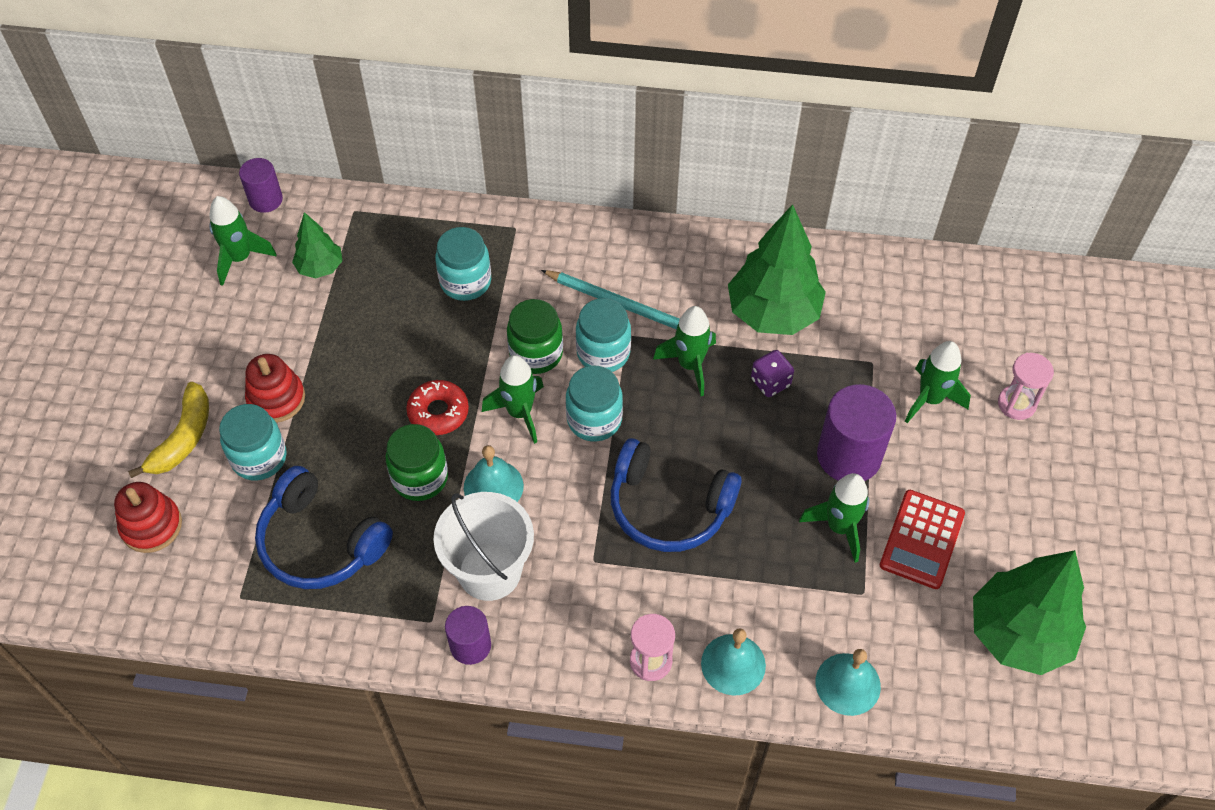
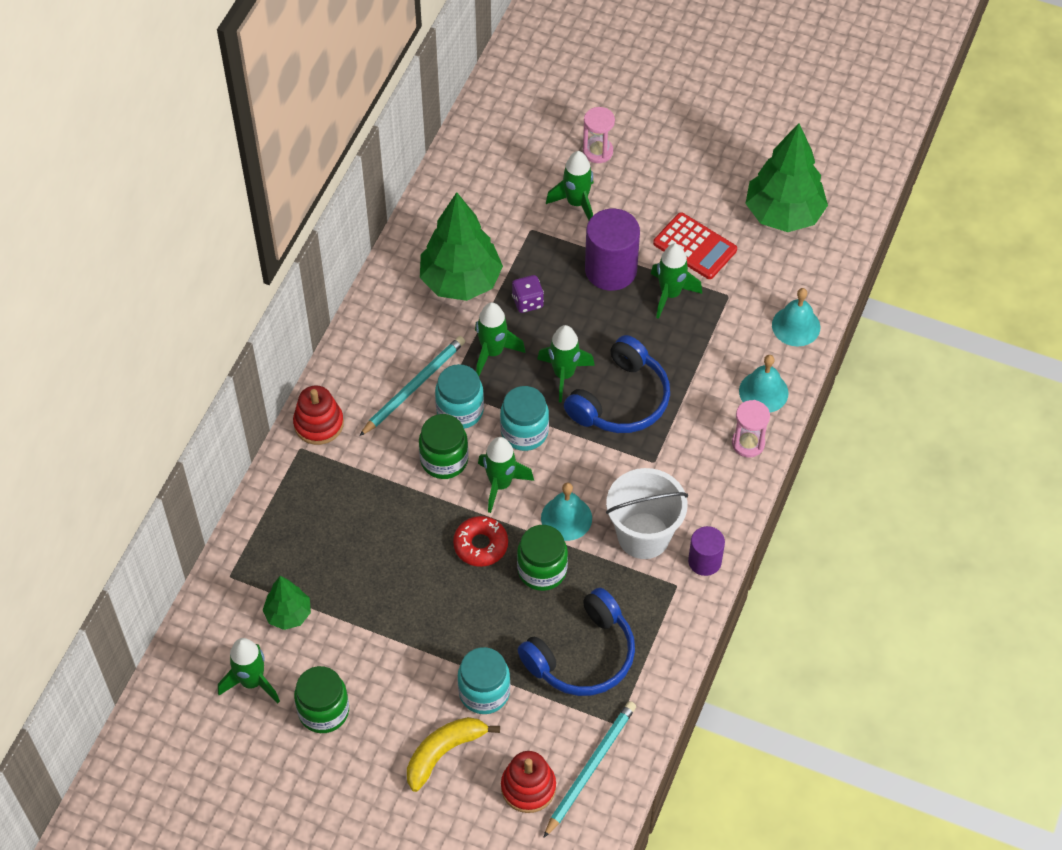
camera: 75 degrees left, 0 degrees up
(181, 582) = (590, 768): none -> turquoise pencil
(183, 438) = (444, 752): yellow banana -> yellow banana turned 75 degrees counterclockwise
(216, 323) = (323, 711): none -> green jar
(265, 200) = (186, 650): purple cylinder -> none
(276, 398) = (425, 671): red stacking toy -> red stacking toy (318, 424)
(465, 282) = (348, 499): turquoise jar -> none
(684, 441) = (564, 375): none -> green rocket

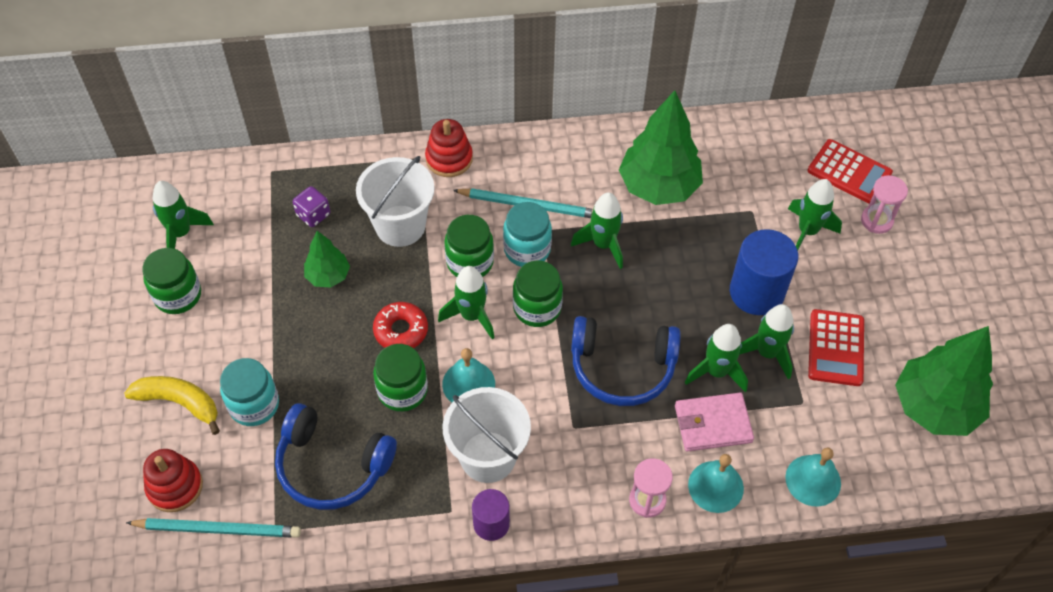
camera: 60 degrees right, 0 degrees up
(288, 614) = (256, 227): green tree -> green tree (328, 276)
(368, 496) = (400, 226): none -> white bucket
(524, 432) = (537, 308): turquoise jar -> green jar
(527, 302) = (674, 245): purple dice -> purple dice (313, 215)
(539, 142) = (849, 172): none -> red calculator
(564, 375) = (617, 309): green rocket -> green rocket (716, 372)
(611, 270) = (756, 292): purple cylinder -> blue cylinder
(709, 365) = (713, 424): none -> pink wallet

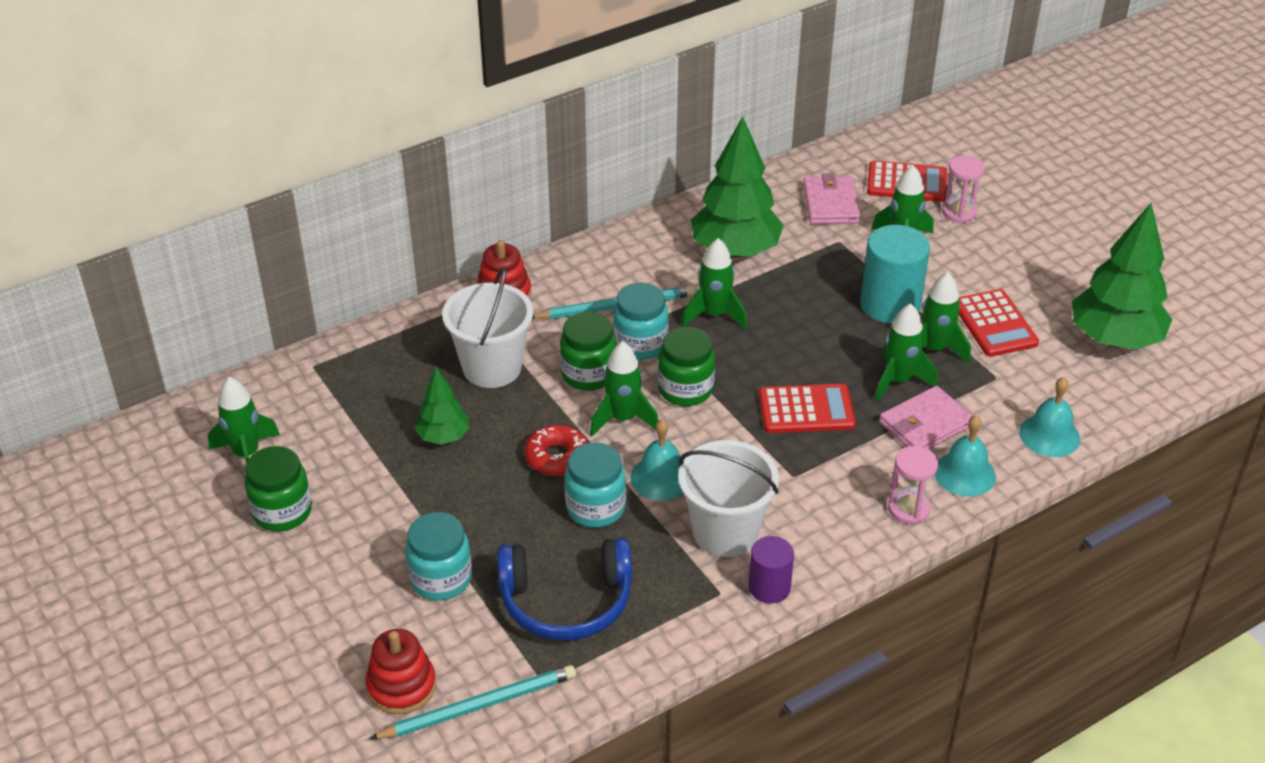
camera: 25 degrees left, 15 degrees down
(179, 402) = (353, 608): yellow banana -> none
(313, 215) = (389, 389): purple dice -> none
(402, 390) = (595, 508): green jar -> turquoise jar
(622, 368) = (806, 410): blue headphones -> red calculator
(756, 292) = (890, 304): blue cylinder -> turquoise cylinder
(768, 169) = (831, 204): none -> pink wallet

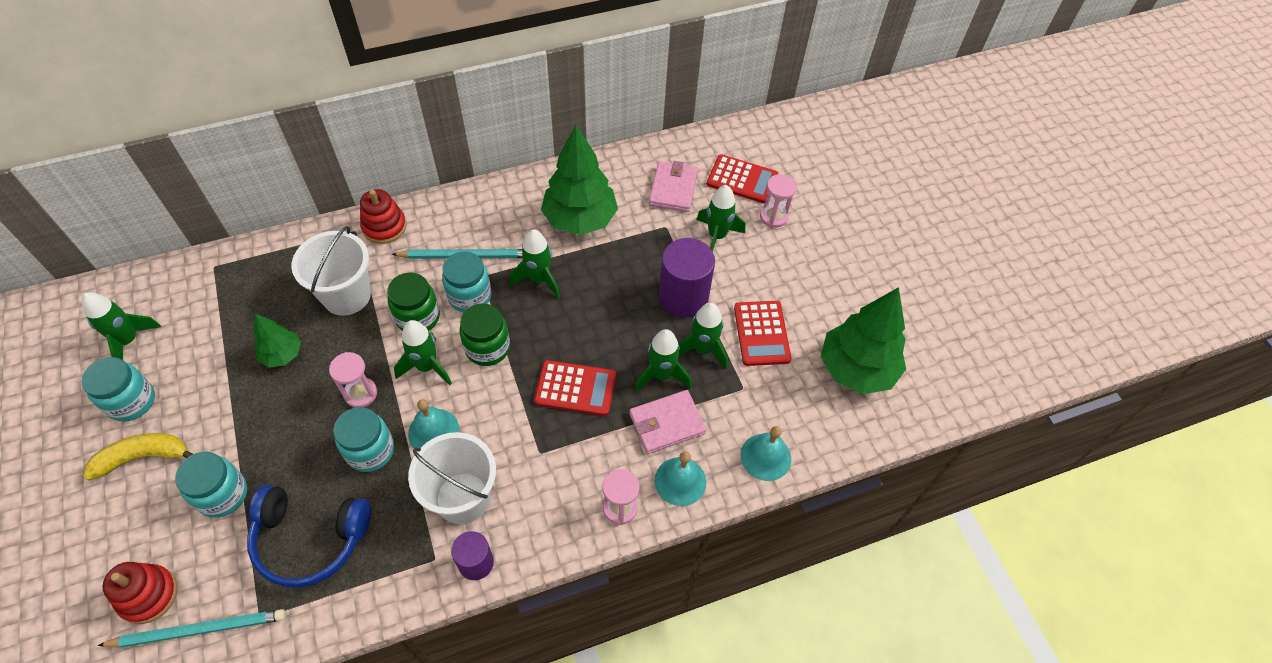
camera: 10 degrees right, 15 degrees up
(282, 512) = (132, 401): green jar -> turquoise jar
(325, 561) = (143, 457): none -> yellow banana
(557, 457) = (361, 393): red donut -> pink hourglass
(890, 304) = (683, 297): turquoise cylinder -> purple cylinder

